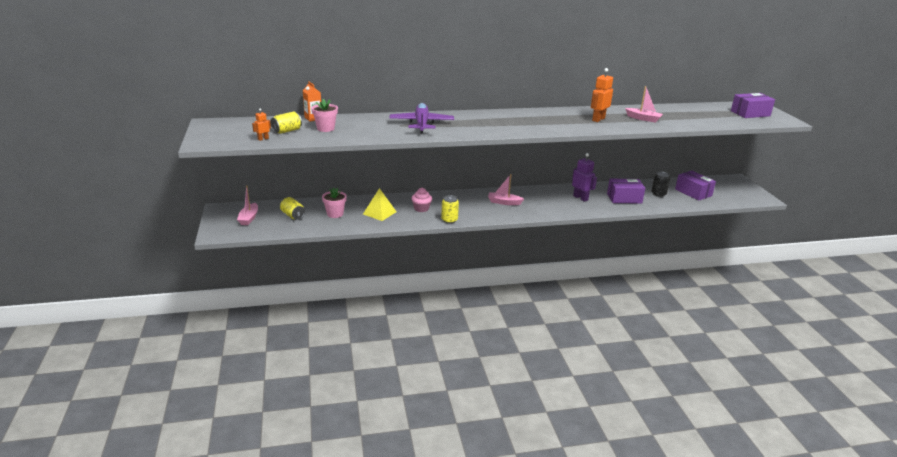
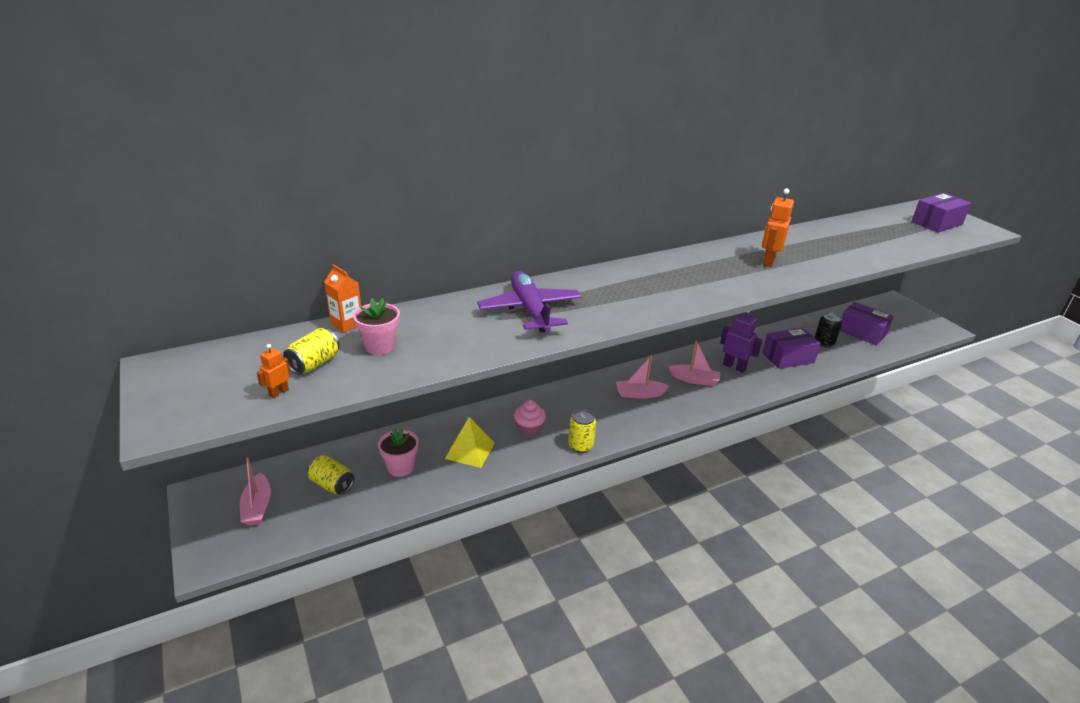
camera: 15 degrees left, 5 degrees up
(643, 119) = (823, 251): pink boat -> pink boat (694, 380)

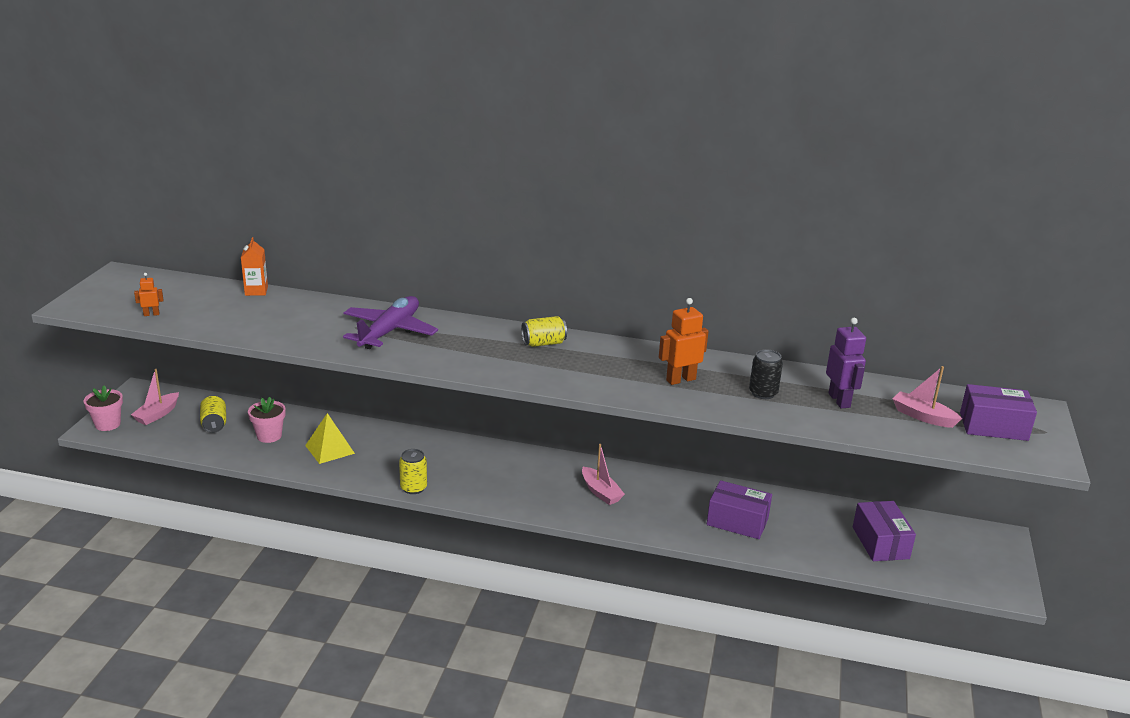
camera: 40 degrees right, 5 degrees down
(314, 364) = (196, 307): yellow can -> yellow can (543, 343)
(380, 346) = (250, 313): pink flower pot -> pink flower pot (107, 424)
(529, 429) = (394, 457): pink cupcake -> none
(639, 394) = (528, 478): pink boat -> pink boat (923, 416)
(734, 367) = (662, 501): purple robot -> purple robot (839, 400)
(824, 343) = (809, 529): black can -> black can (763, 393)

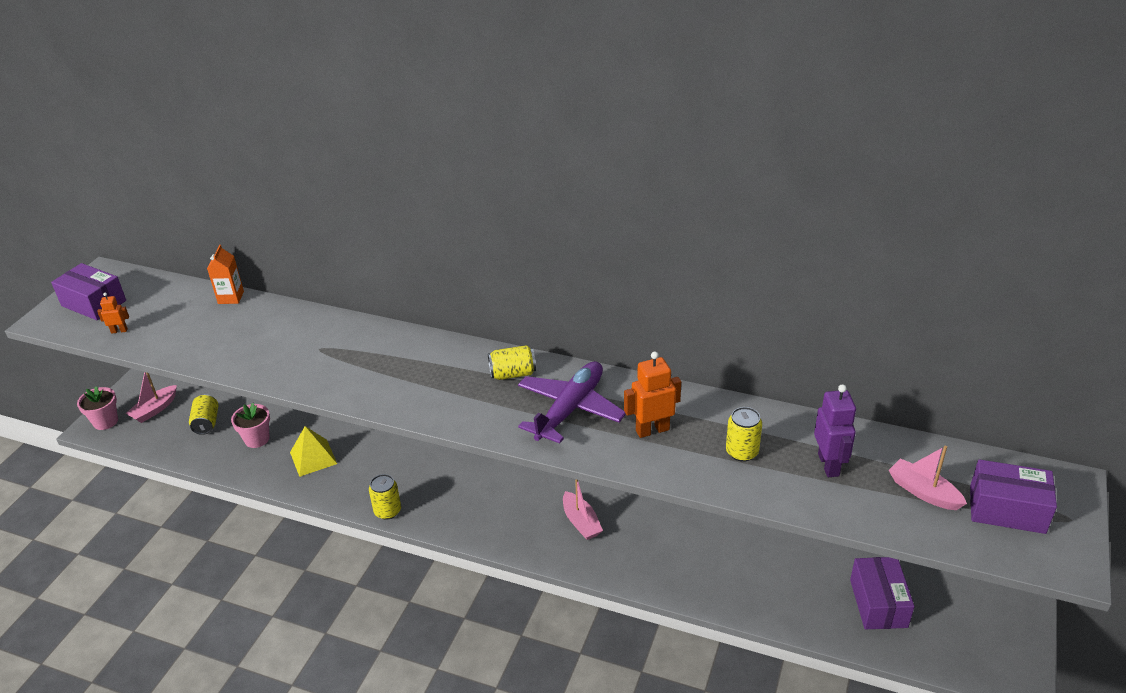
camera: 10 degrees right, 10 degrees up
(389, 331) = (353, 356): purple plane -> purple plane (570, 409)
(737, 521) = (722, 567): purple box -> purple box (94, 303)
(763, 393) = (742, 452): black can -> yellow can

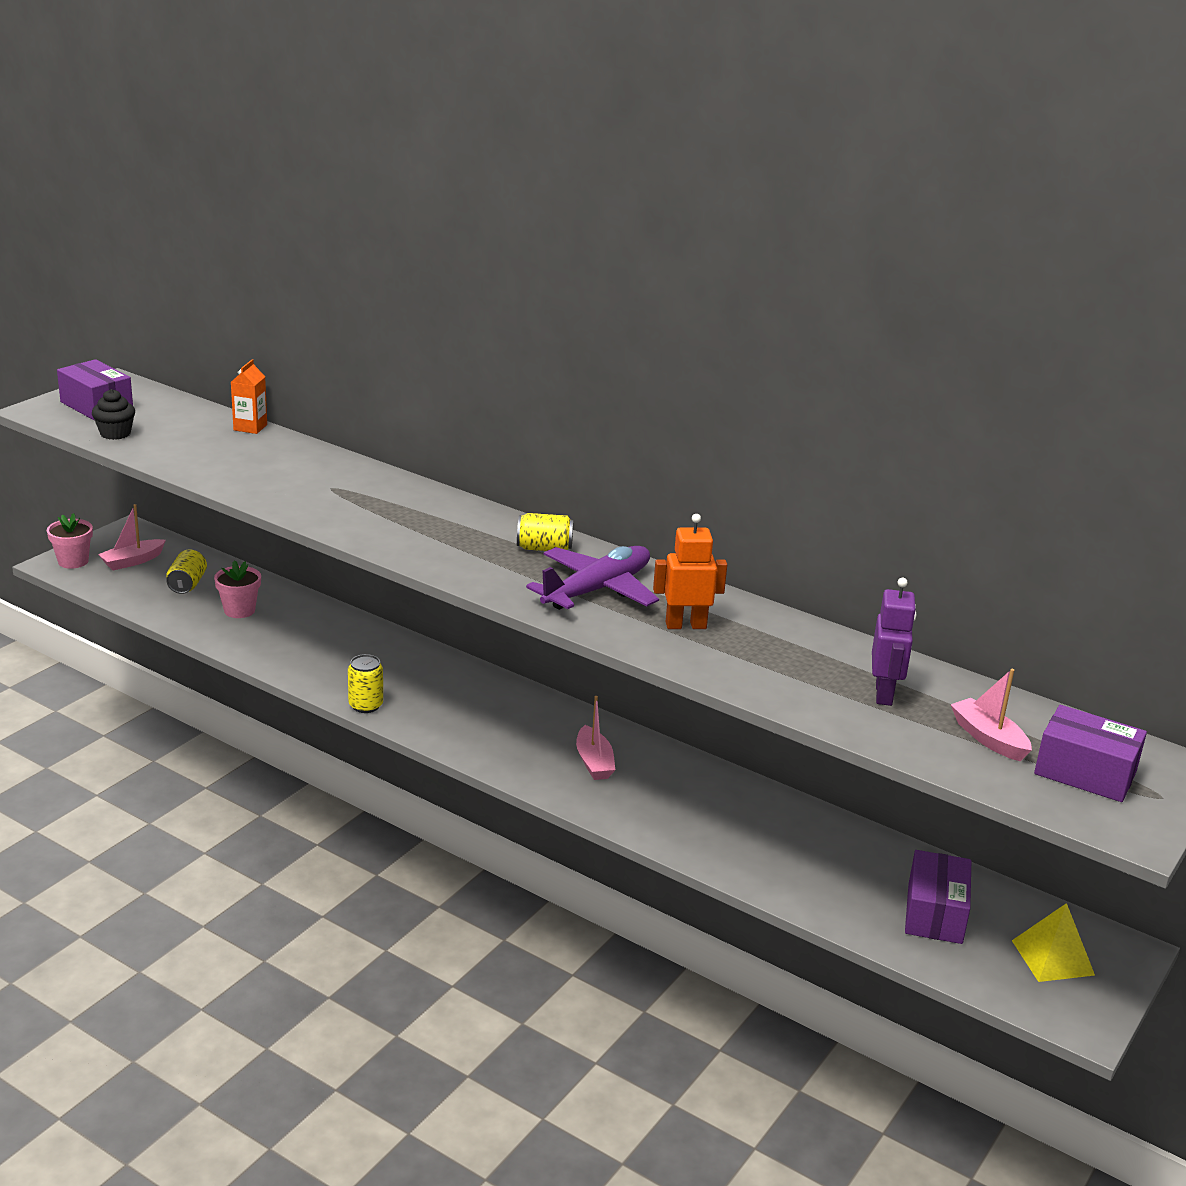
camera: 10 degrees right, 10 degrees down
(119, 331) = (115, 433): orange robot -> black cupcake
(313, 457) = (298, 640): yellow pyramid -> yellow pyramid (1052, 957)
(742, 452) = (784, 663): yellow can -> none

